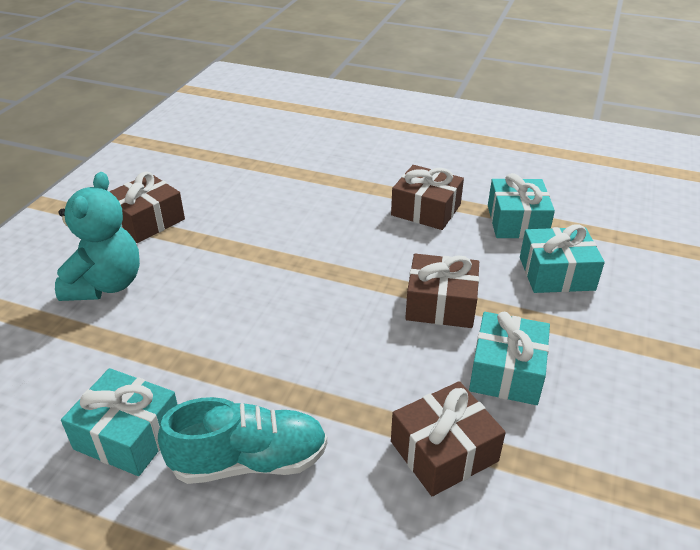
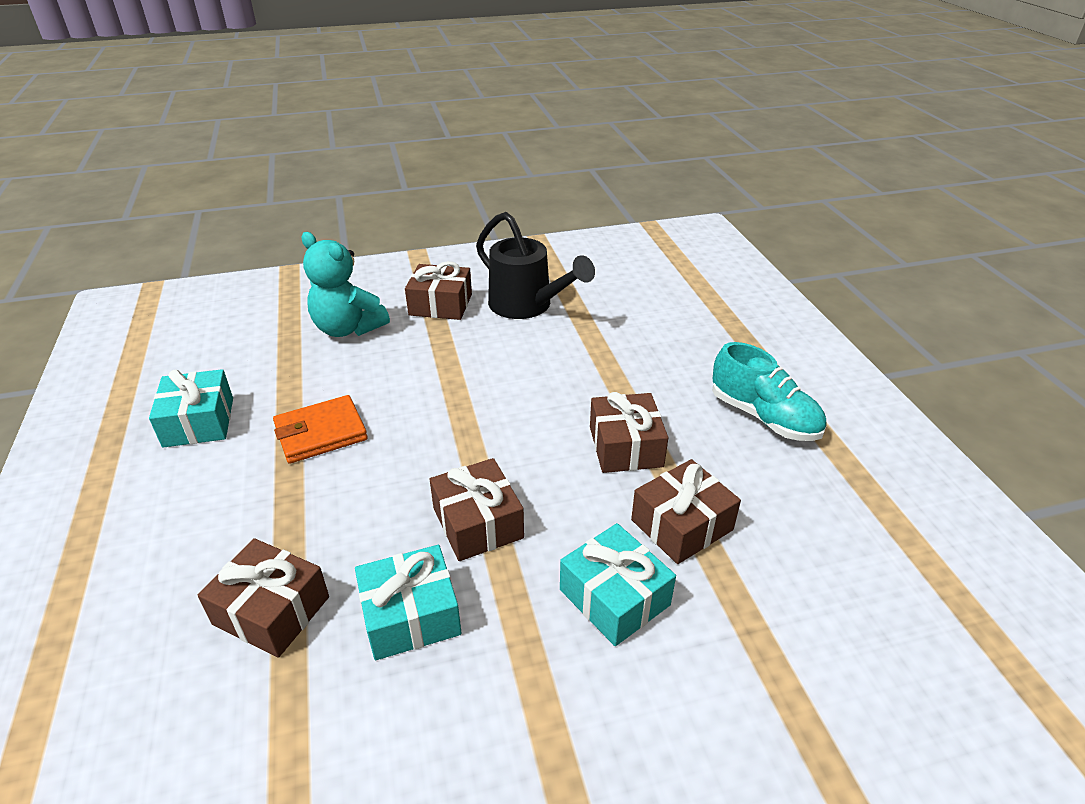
camera: 55 degrees right, 0 degrees up
(106, 285) = (348, 328): turquoise teddy bear -> turquoise teddy bear turned 60 degrees clockwise
(213, 181) = (527, 306): none -> black watering can
(245, 352) = (321, 433): none -> orange wallet
(249, 461) = (202, 494): turquoise shoe -> turquoise shoe (763, 417)
(517, 221) = (681, 525): turquoise gift -> brown gift

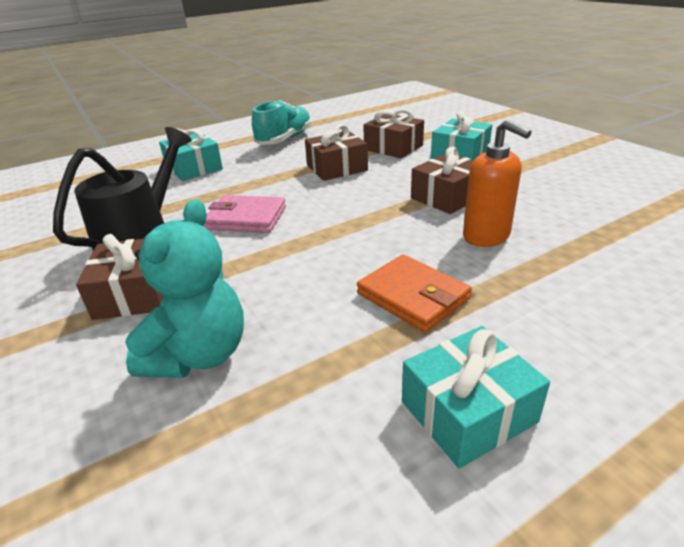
camera: 105 degrees left, 5 degrees down
(271, 610) = (603, 246): brown gift -> none
(367, 518) = (486, 236): none -> orange soap dispenser
(411, 615) = (539, 199): turquoise gift -> turquoise gift (194, 168)
(526, 361) = (246, 218): none -> pink wallet

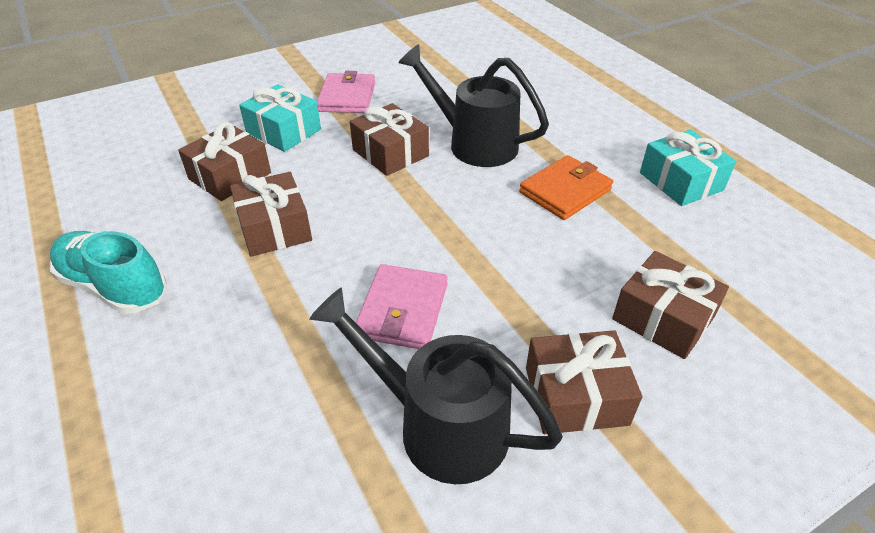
camera: 90 degrees left, 10 degrees up
(194, 168) = (182, 406): turquoise gift -> none
(199, 355) = (663, 318): turquoise teddy bear -> brown gift
(486, 236) = (473, 143): orange soap dispenser -> black watering can
(533, 170) = (347, 97): none -> pink wallet

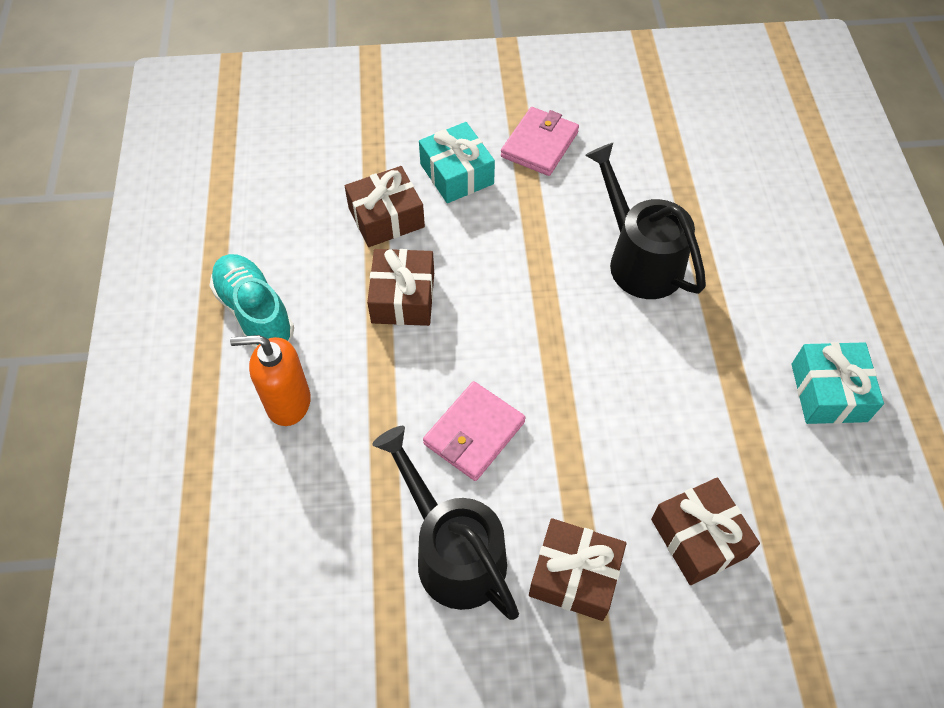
camera: 25 degrees right, 15 degrees up
(183, 353) = (288, 402): none -> orange soap dispenser
(390, 153) = (547, 242): brown gift -> none
(565, 191) = (696, 358): orange wallet -> none

